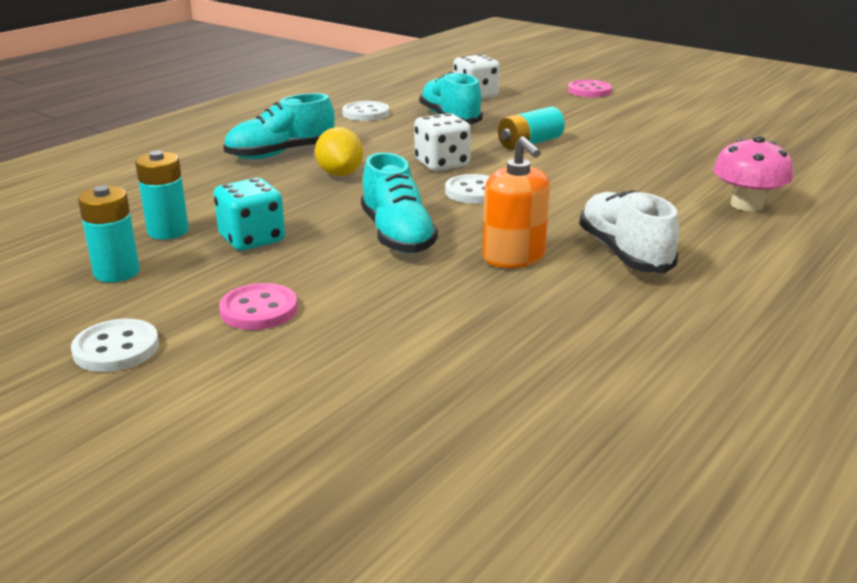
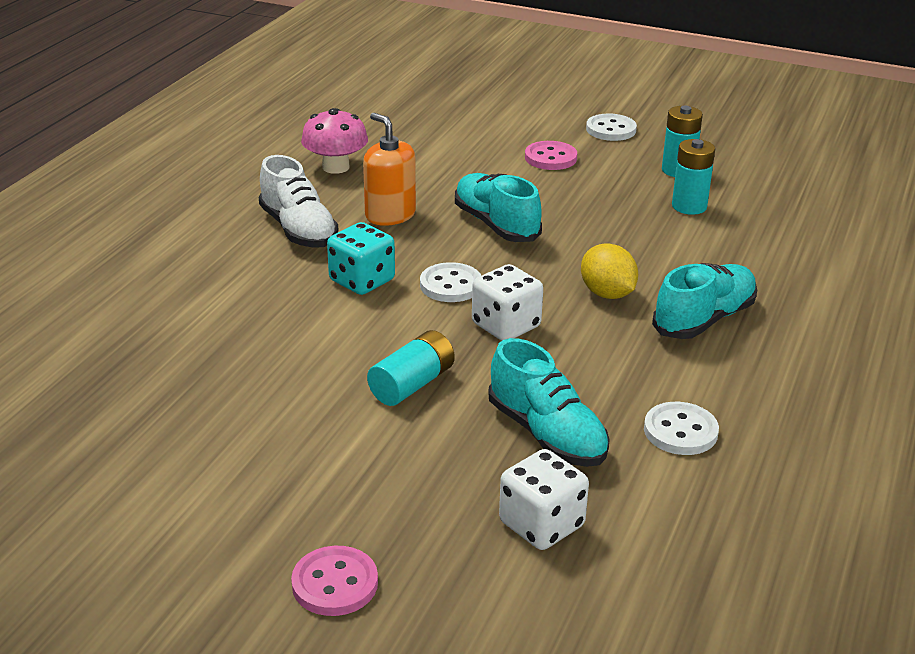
camera: 165 degrees right, 5 degrees up
(252, 239) = (612, 207): turquoise dice -> turquoise dice (362, 281)
(746, 205) = (165, 302): pink mushroom -> pink mushroom (336, 167)

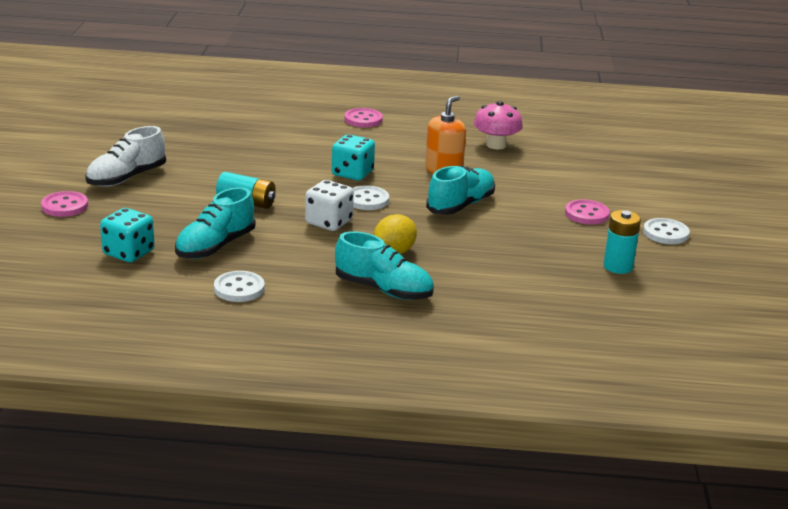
camera: 70 degrees right, 5 degrees down
(184, 240) = (363, 119): none -> pink button
(298, 230) = (401, 147): white shoe -> white shoe (126, 178)
(541, 524) = (128, 253): white dice -> turquoise dice
(689, 206) = (556, 275): turquoise battery -> none

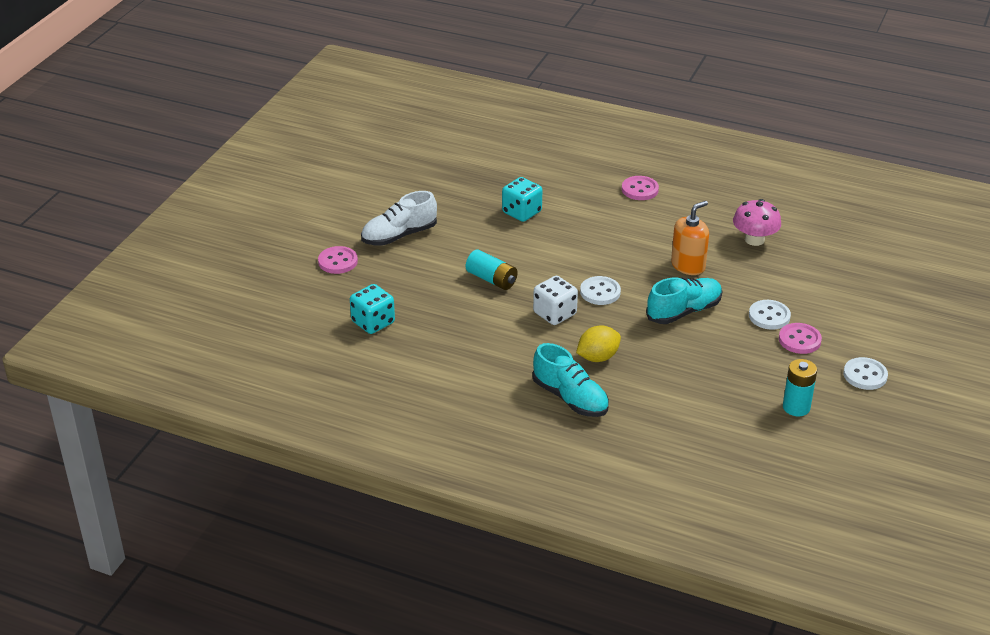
camera: 20 degrees right, 10 degrees up
(215, 246) = (446, 326): turquoise shoe -> none
(239, 288) = (449, 376): white button -> white button (769, 316)
(352, 173) = (600, 258): turquoise dice -> turquoise dice (521, 212)

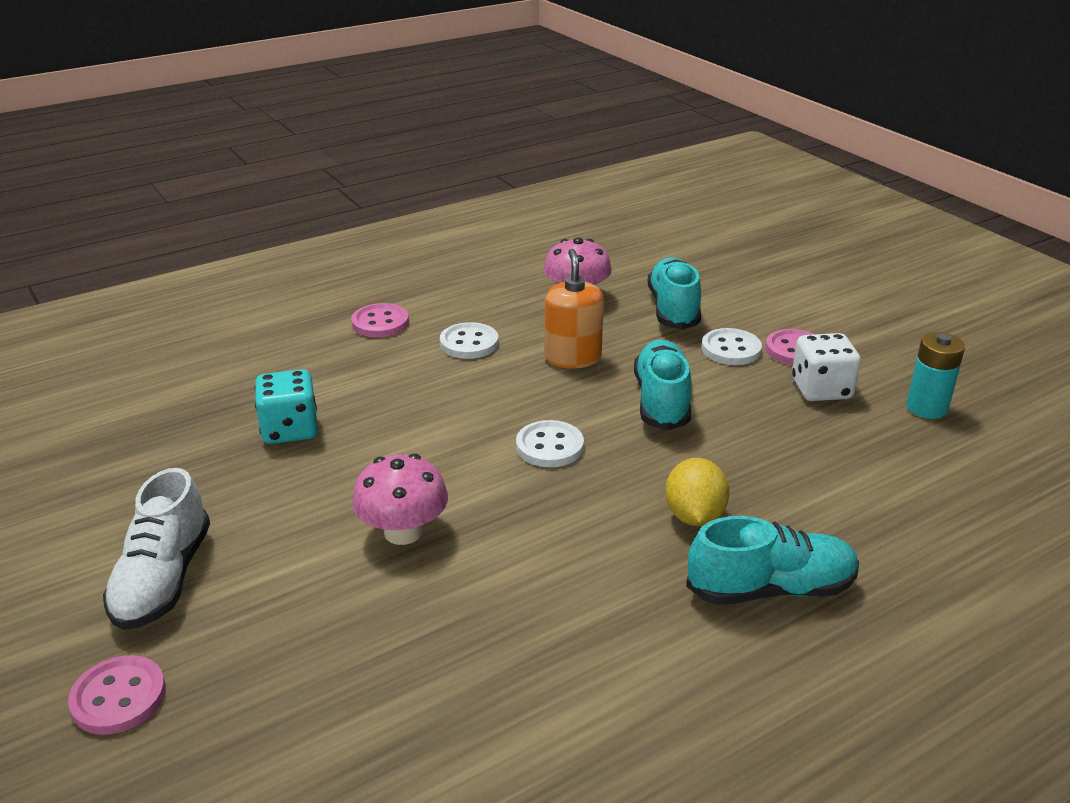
camera: 55 degrees left, 5 degrees down
(373, 322) = (348, 738): turquoise dice -> none
(491, 279) = (403, 532): turquoise battery -> pink mushroom
(554, 314) = (554, 509): white dice -> white dice (821, 389)
(787, 279) = (673, 309): none -> turquoise shoe
(865, 375) = (895, 340): white button -> white button (469, 343)

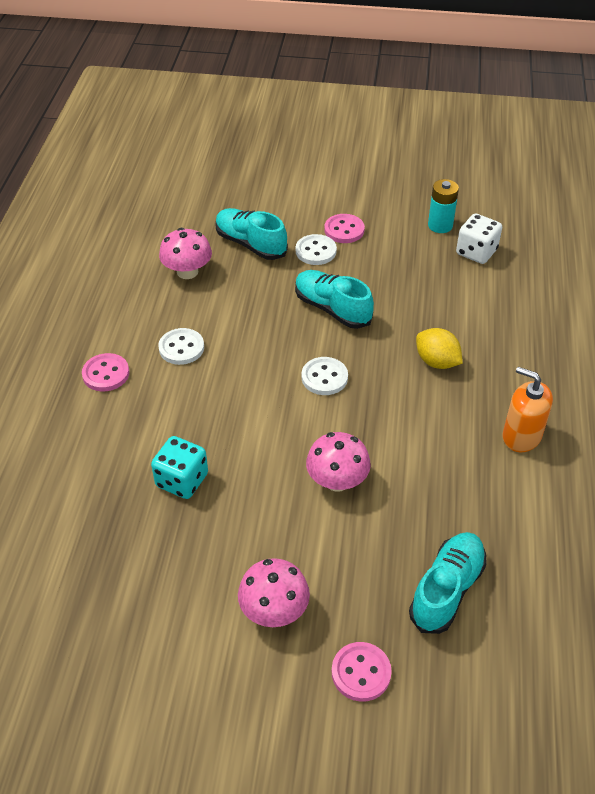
camera: 50 degrees left, 15 degrees up
(163, 579) = (274, 610): white shoe -> pink mushroom
(573, 358) = (250, 315): orange soap dispenser -> orange soap dispenser (521, 436)
(770, 589) = (510, 372): turquoise shoe -> turquoise shoe (446, 590)
(821, 389) = (387, 247): white dice -> white dice (476, 252)

